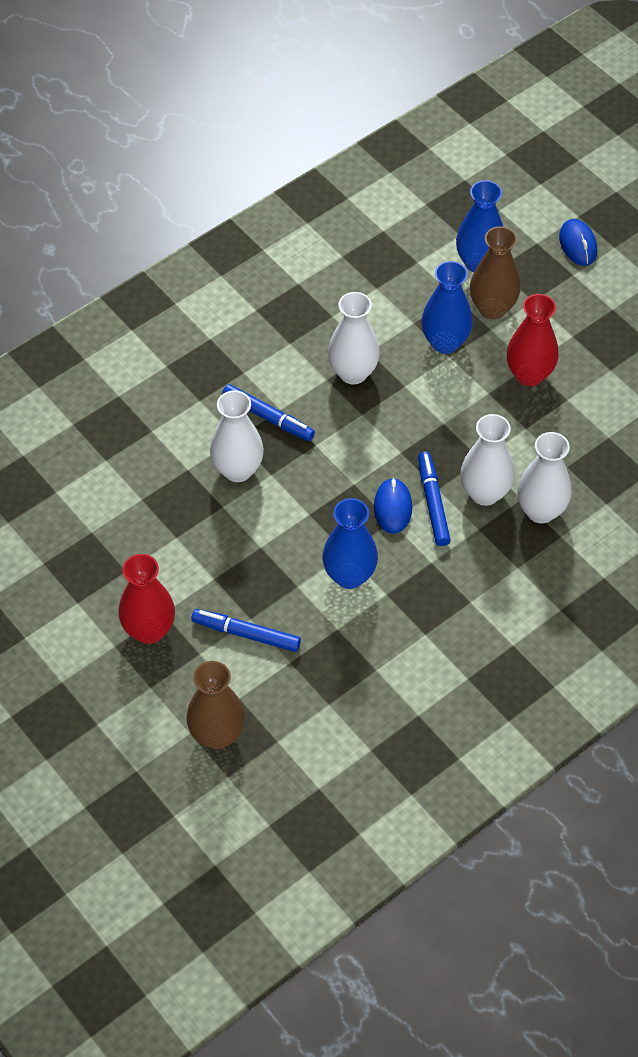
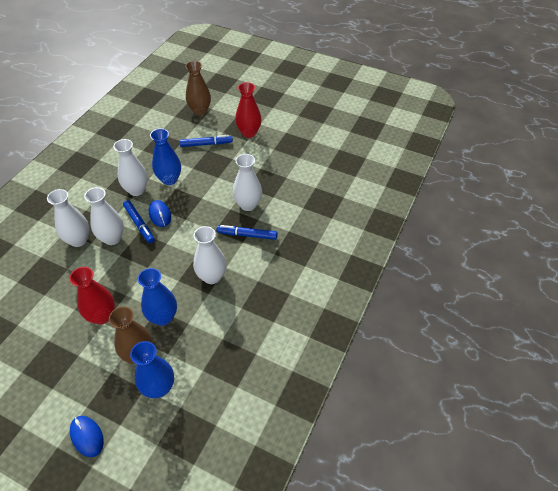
camera: 155 degrees right, 5 degrees down
(416, 575) = (136, 190): none -> white vase

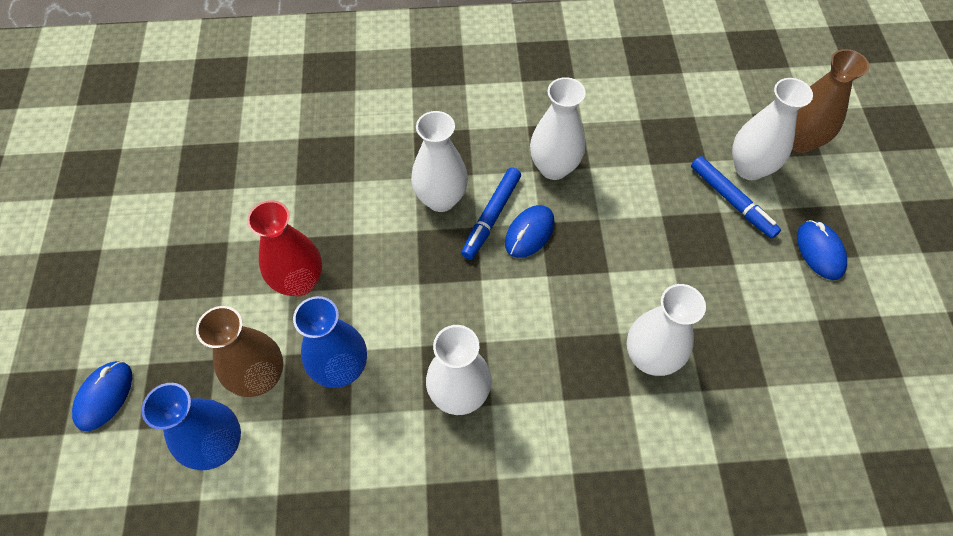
camera: 60 degrees right, 10 degrees up
(78, 240) = (410, 159): white vase -> white vase (749, 168)
(169, 179) = (610, 198): blue vase -> none
(247, 235) = (582, 398): blue marker -> none
(249, 133) = (820, 251): red vase -> blue mouse

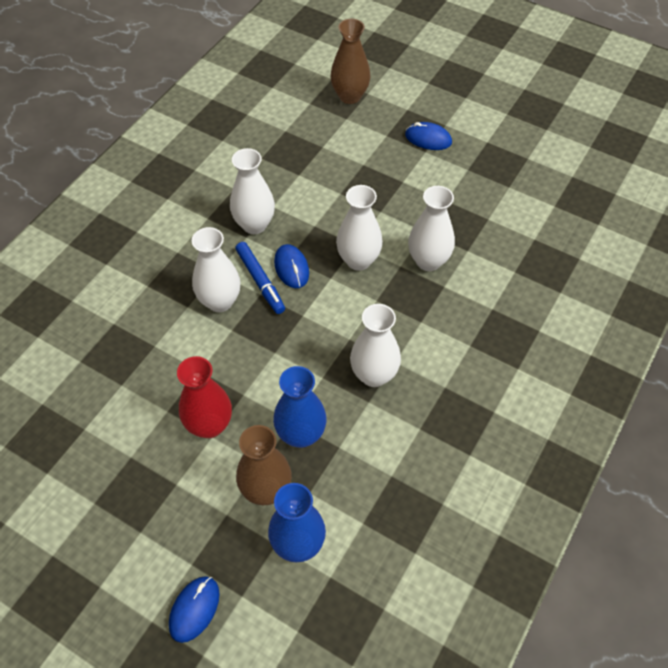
camera: 55 degrees left, 5 degrees down
(104, 396) = (194, 609): blue mouse -> blue mouse turned 60 degrees clockwise
(731, 201) = (361, 154): blue marker -> none
(749, 168) = (346, 131): white vase -> white vase (358, 260)

